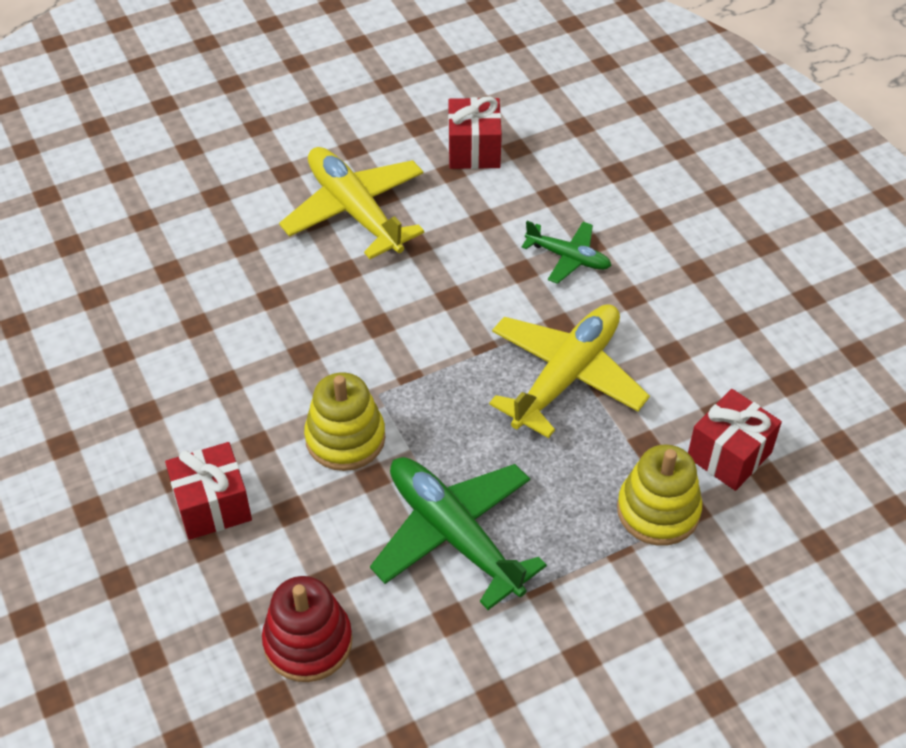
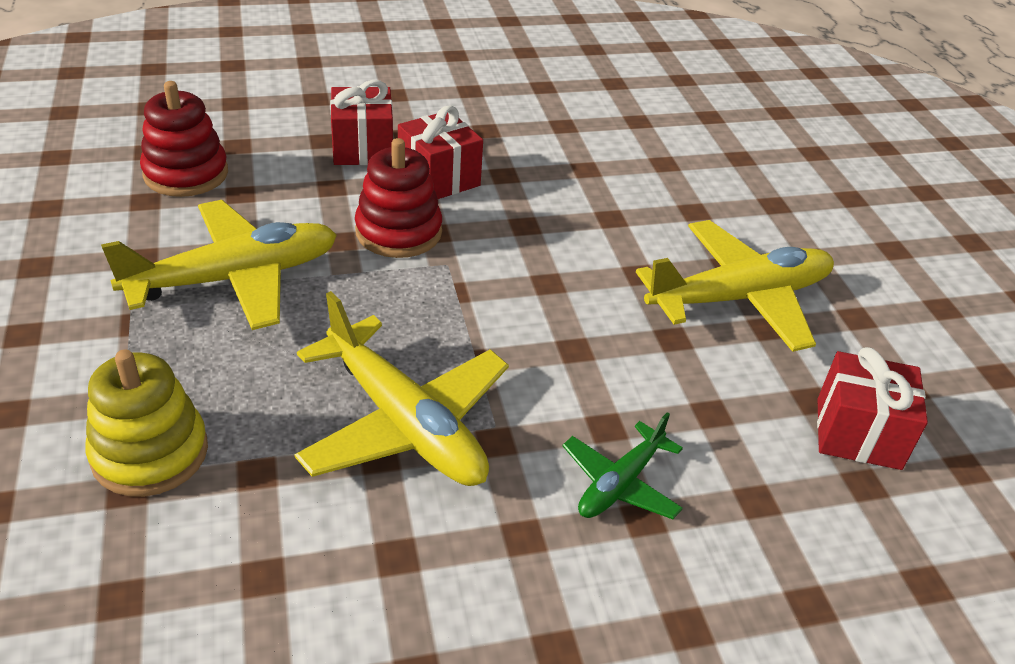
camera: 100 degrees right, 10 degrees down
(345, 438) = (398, 232): yellow stacking toy -> red stacking toy
(453, 534) = (235, 278): green plane -> yellow plane
(729, 455) = (184, 562): red gift -> red gift (439, 178)

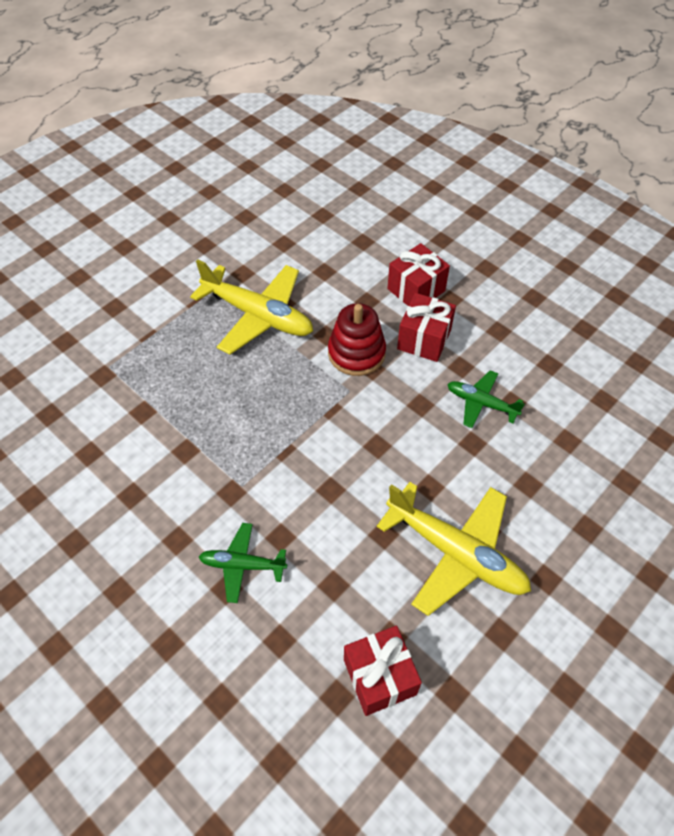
camera: 60 degrees right, 15 degrees up
(150, 453) = (126, 368): yellow stacking toy -> none
(186, 174) = (319, 241): red stacking toy -> none
(405, 423) = (214, 447): yellow plane -> none
(566, 187) = (481, 403): none -> green plane

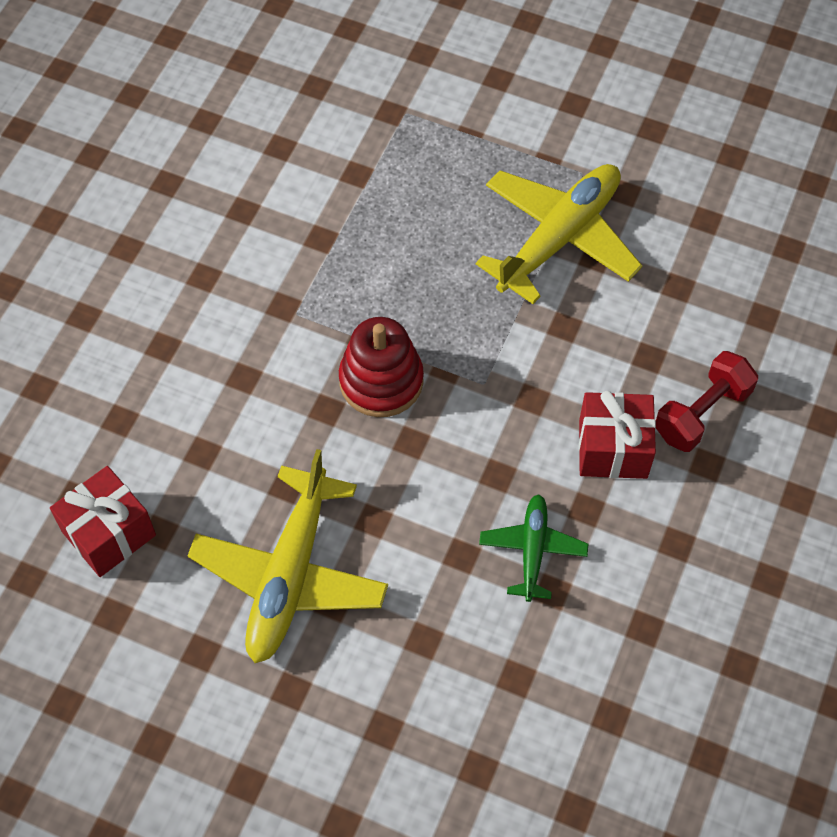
camera: 70 degrees right, 5 degrees up
(242, 565) = (195, 351): green plane -> none
(258, 316) = (559, 237): yellow plane -> yellow plane turned 150 degrees counterclockwise
(356, 353) = (549, 372): red stacking toy -> red stacking toy (381, 381)
(416, 290) = (702, 413): red gift -> red dumbbell

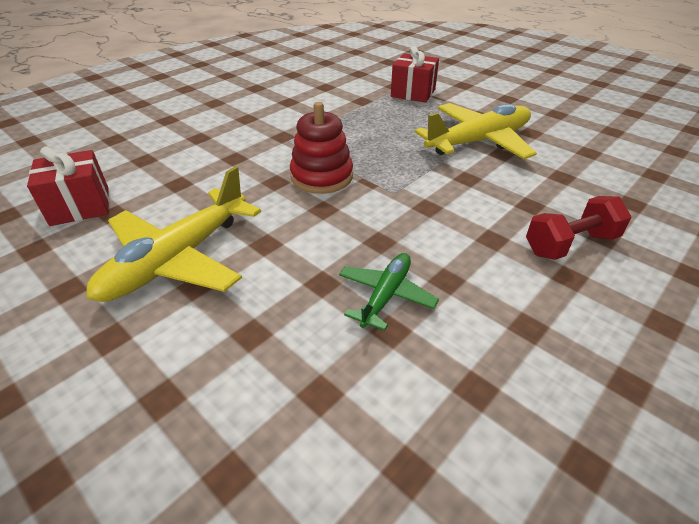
camera: 20 degrees right, 20 degrees down
(613, 449) = (484, 248): red gift -> red gift (413, 93)

